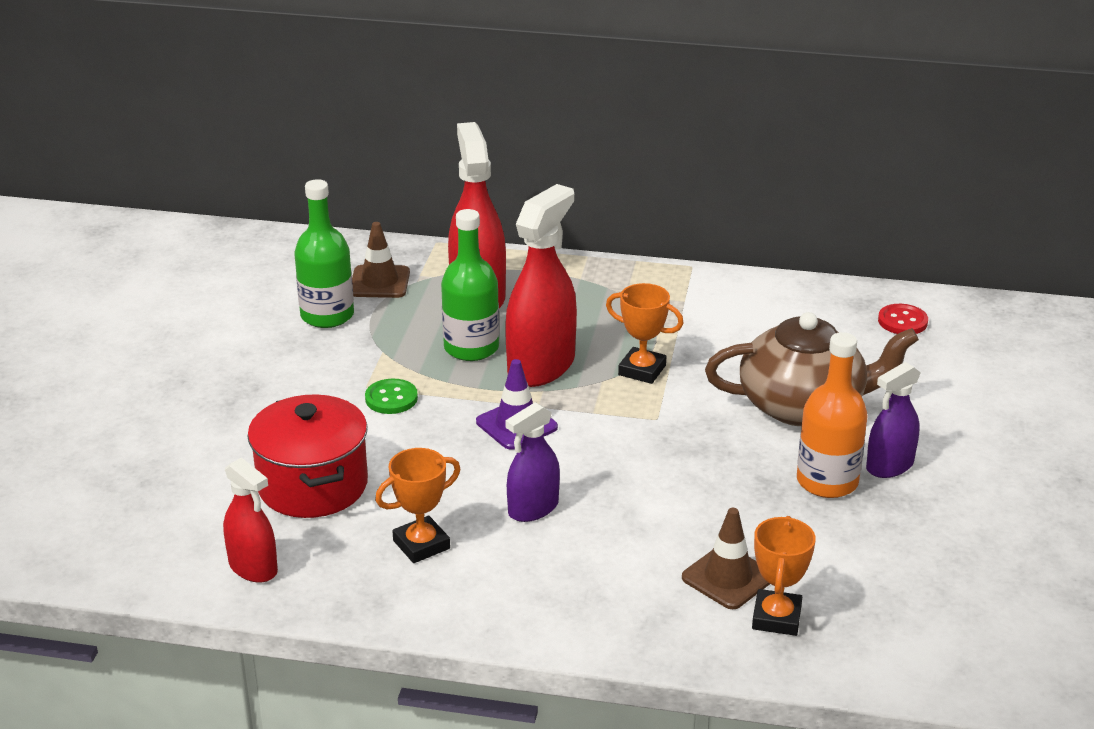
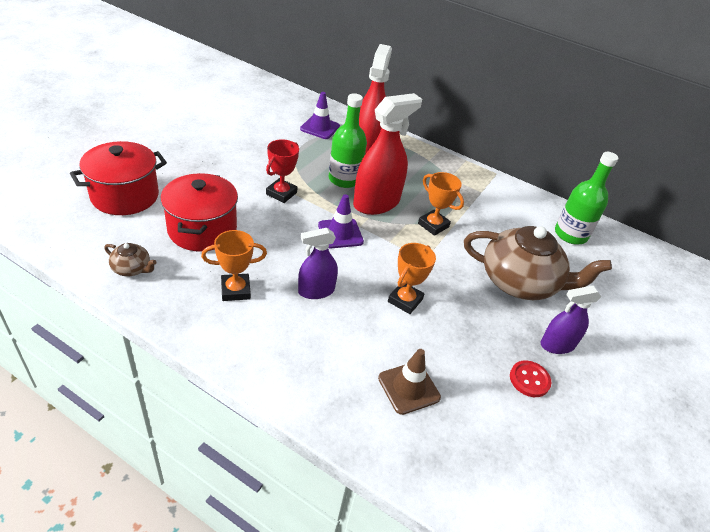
camera: 15 degrees right, 10 degrees up
(157, 479) = (125, 196): none -> red pot
(253, 567) = (132, 268): red spray bottle -> brown teapot
(327, 315) = (280, 136): green bottle -> green bottle (570, 234)
(379, 282) = (320, 128): brown traffic cone -> purple traffic cone
(391, 398) = (281, 193): green button -> red trophy
(776, 618) = (425, 433): orange trophy -> orange trophy (405, 300)
(827, 481) = (510, 341): orange bottle -> none
(902, 321) = (609, 248): red button -> red button (529, 380)

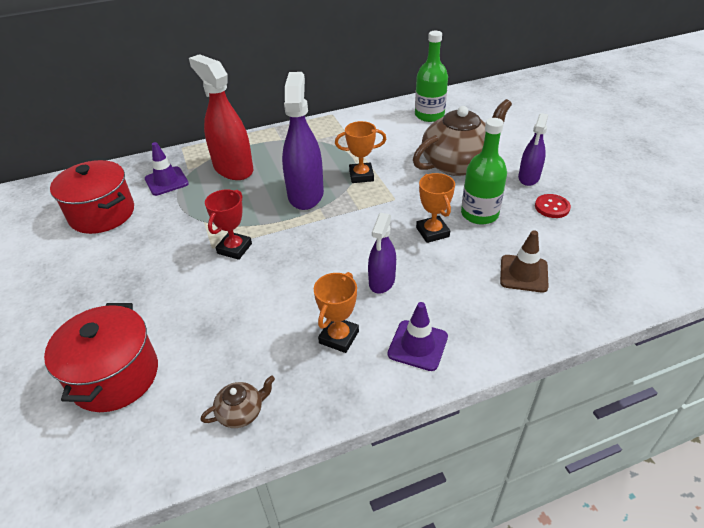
camera: 45 degrees left, 0 degrees up
(202, 230) = (233, 329): red pot -> red pot (102, 214)
(281, 193) = (234, 248): red trophy -> red trophy turned 45 degrees clockwise
(340, 233) = (324, 234): purple traffic cone -> purple traffic cone (418, 345)
(344, 179) = (256, 199): green bottle -> green bottle (479, 214)
(376, 203) = (305, 194): red spray bottle -> purple spray bottle

